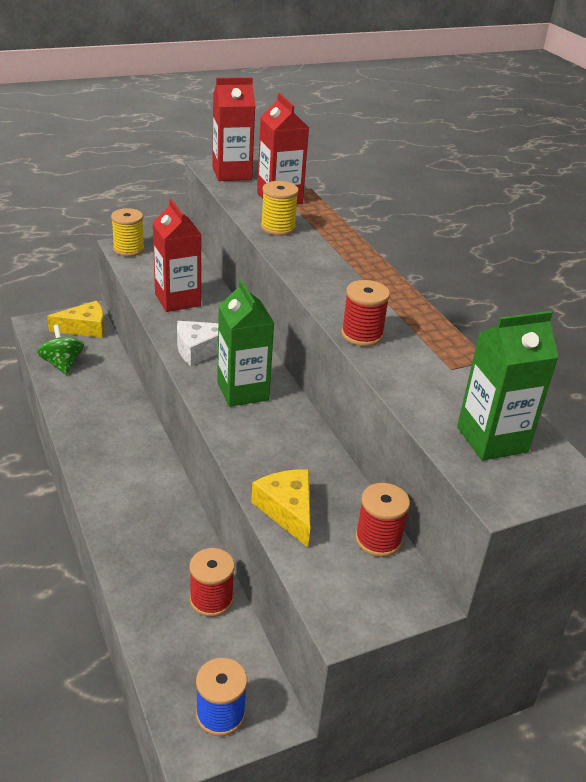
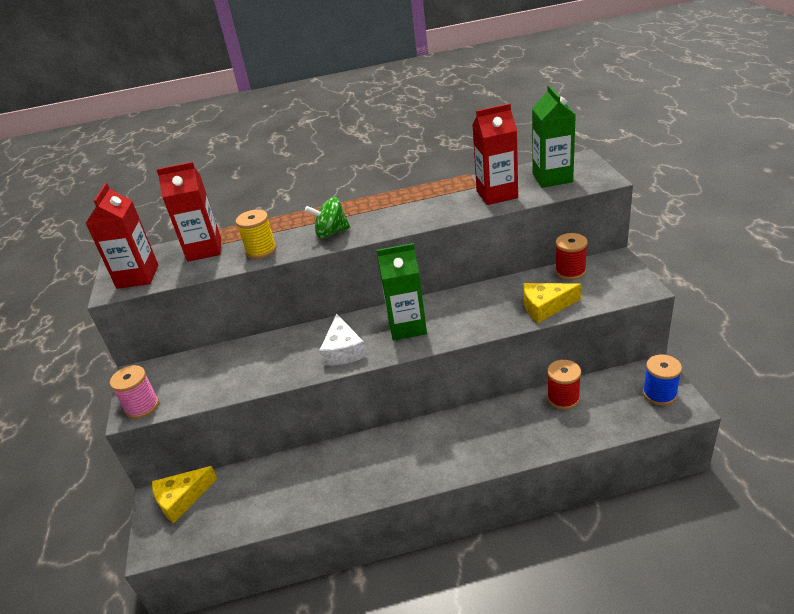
camera: 70 degrees left, 0 degrees up
(62, 364) = (243, 513): green spinning top -> green spinning top (331, 233)
(85, 328) = (181, 499): yellow cheese -> yellow cheese turned 120 degrees counterclockwise
(129, 249) = (142, 406): yellow spool -> pink spool
(177, 300) = (257, 367): red carton -> red carton (497, 194)
(362, 335) = (435, 216): red spool -> none

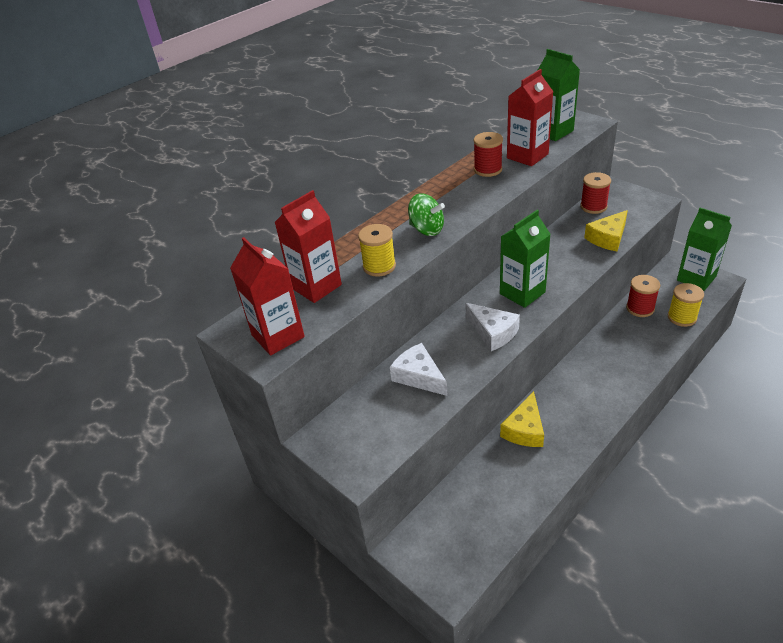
camera: 35 degrees left, 5 degrees up
(142, 406) = (363, 463): pink spool -> none
(181, 499) = (428, 536): yellow cheese -> yellow cheese (524, 429)
(250, 360) = (419, 376): none -> white cheese
(331, 233) = (426, 229): green spinning top -> green spinning top turned 105 degrees counterclockwise
(446, 197) = (488, 169): none -> red spool
(596, 426) = (682, 317): none -> yellow spool
(659, 394) = (696, 278): blue spool -> green carton

